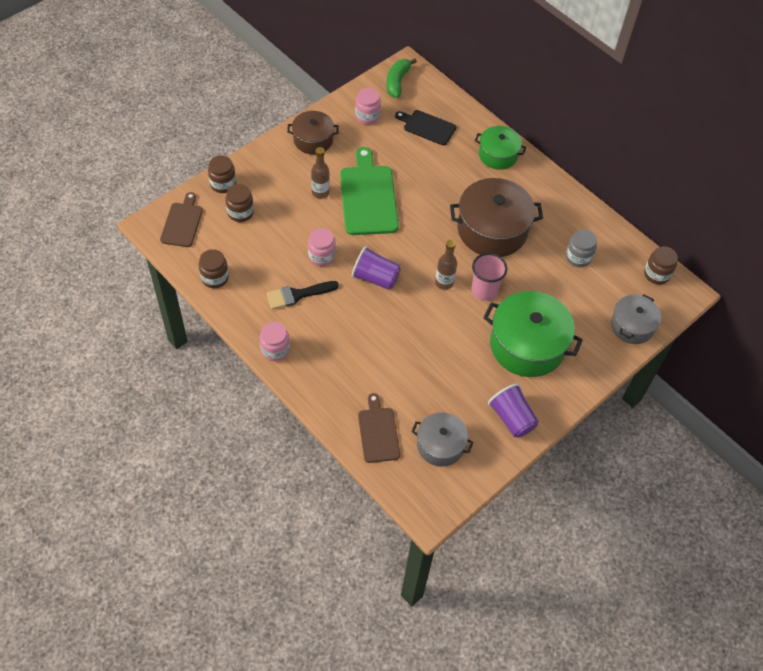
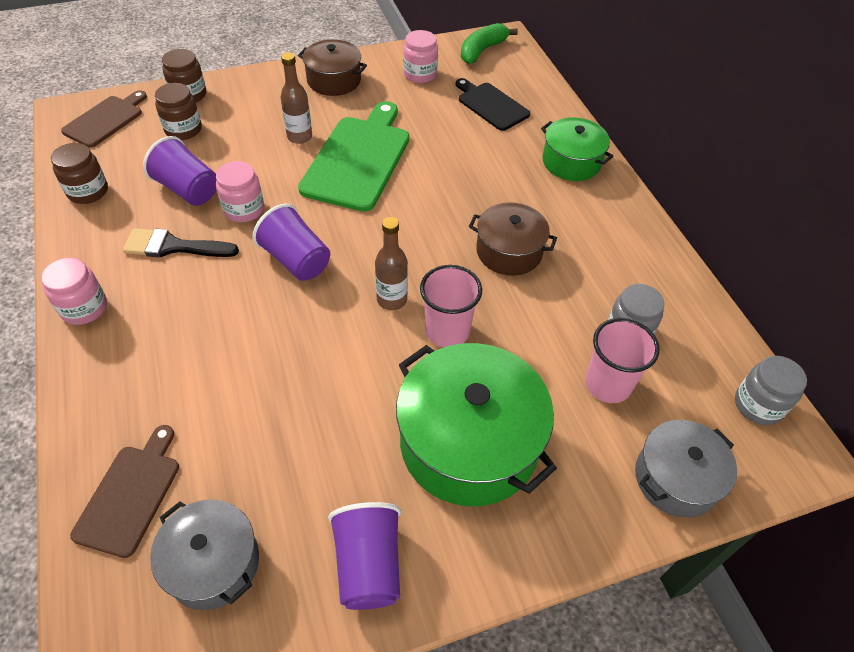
camera: 25 degrees right, 5 degrees down
(277, 255) = (188, 189): none -> purple cup
(492, 230) = (509, 251): brown pot -> brown pot, size x0.59
(580, 290) = (608, 384): none -> pink cup
(656, 274) = (758, 405): brown jar -> grey jar

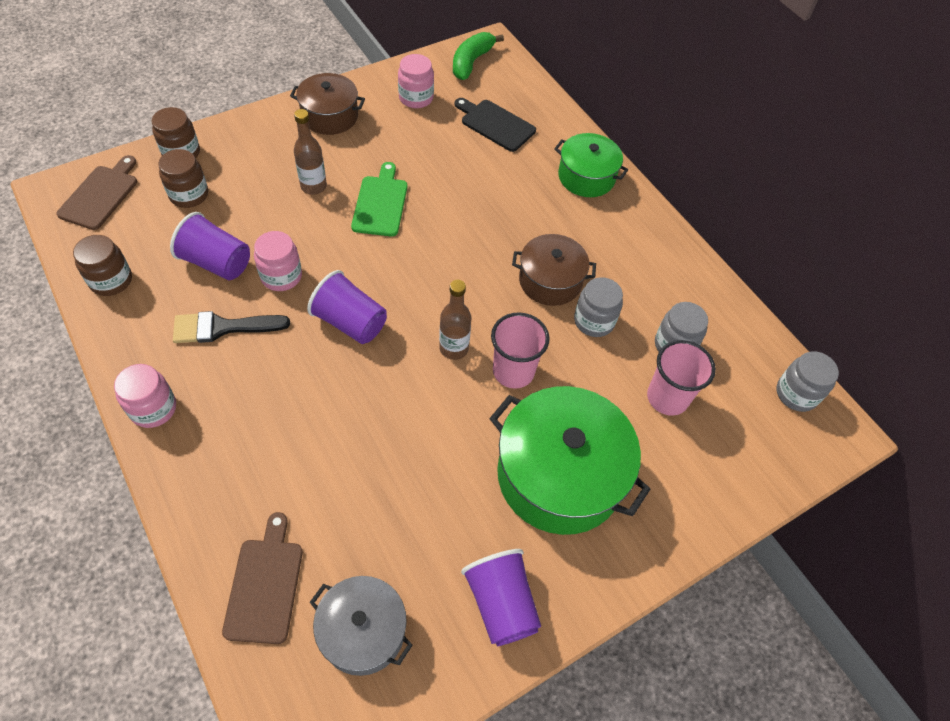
camera: 15 degrees left, 5 degrees up
(359, 159) = (381, 203): green cutting board -> green cutting board, size x0.59
(545, 296) = (594, 321): none -> grey jar
(676, 478) = (741, 473): grey pot -> none

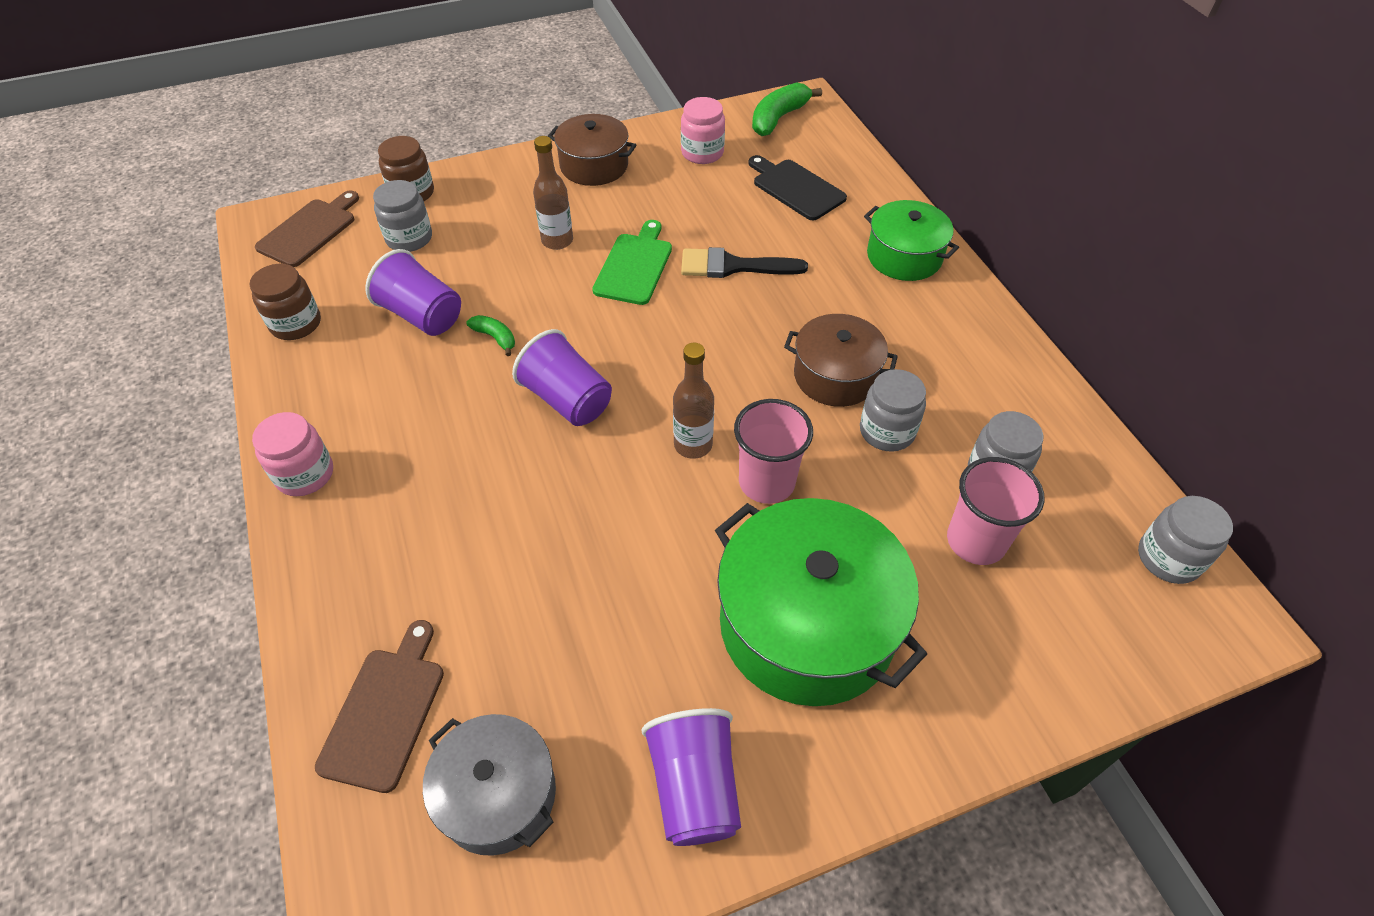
camera: 15 degrees right, 5 degrees down
(189, 195) = (409, 238): brown jar -> grey jar
(222, 327) = (411, 389): black brush -> black brush (733, 266)
(281, 276) = (495, 338): pink jar -> green banana

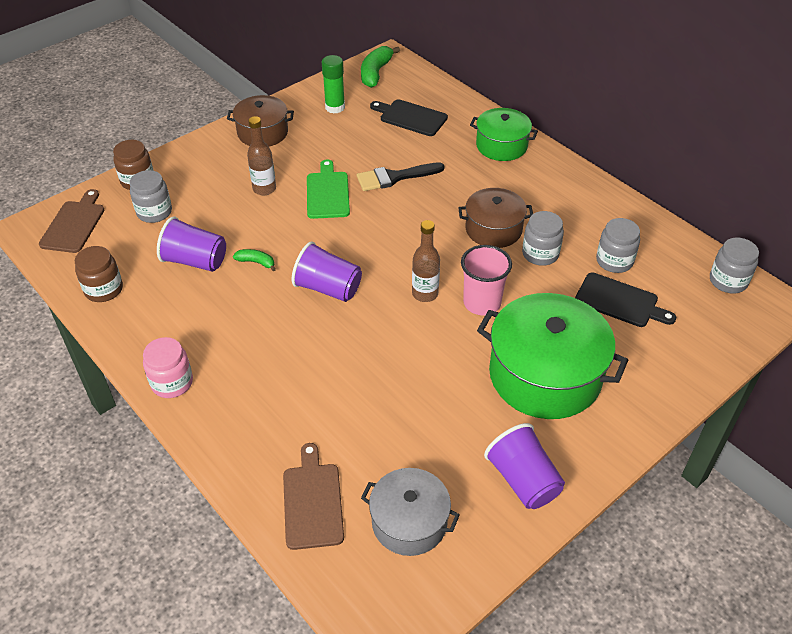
camera: 20 degrees left, 5 degrees down
(702, 153) = (335, 107): pink jar -> green glue stick
(976, 541) = (620, 301): pink cup -> black cutting board

